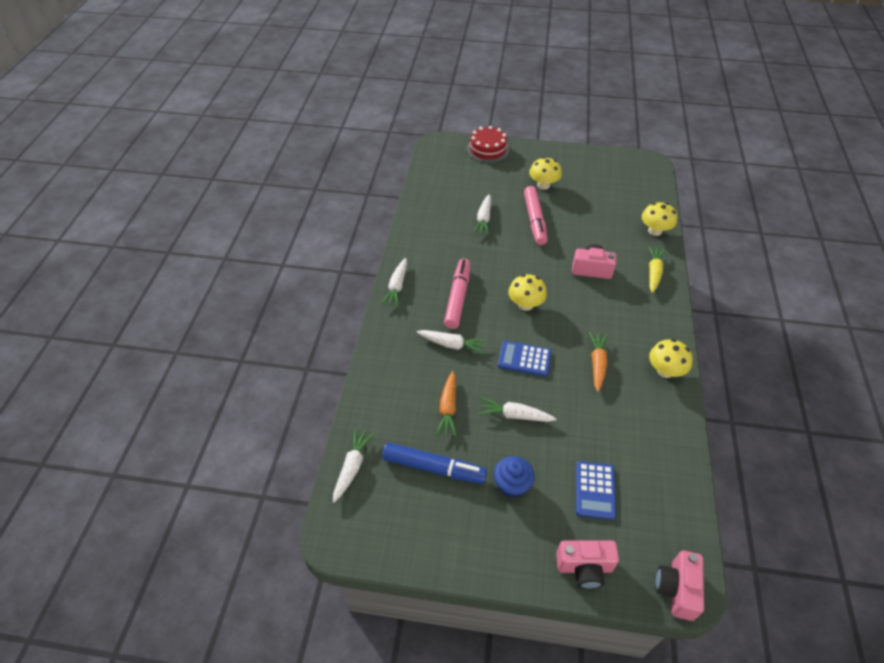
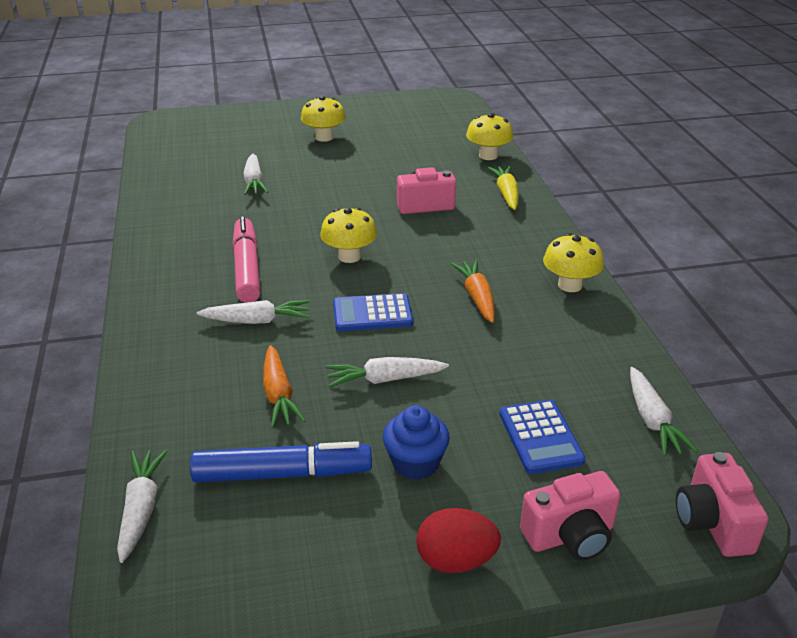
camera: 20 degrees left, 15 degrees down
(397, 287) = (147, 274): white carrot -> white carrot (652, 420)
(488, 149) = (233, 116): red cake -> none
(511, 561) = (456, 560): none -> red egg
(534, 220) = (326, 171): pink marker -> none

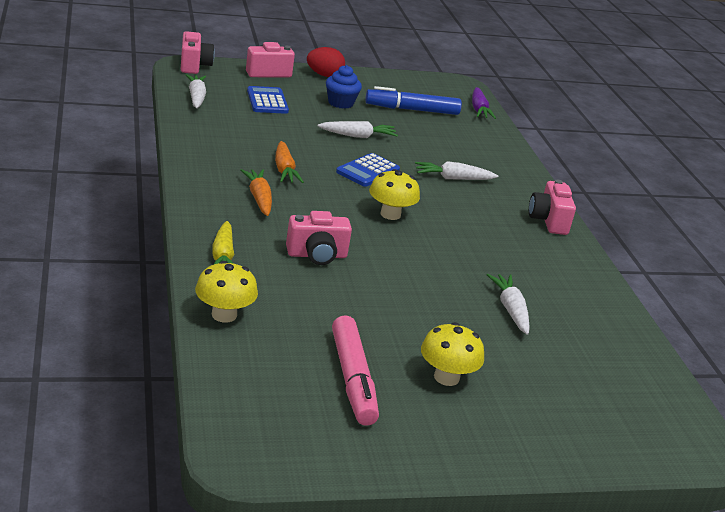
camera: 175 degrees right, 5 degrees down
(141, 509) = (479, 109): white carrot -> purple carrot
(158, 275) = (548, 221): none -> pink camera
(247, 268) = (477, 216): pink marker -> pink marker (352, 379)
(278, 395) = (424, 139): orange carrot -> orange carrot (259, 198)
(372, 314) = (367, 171): blue calculator -> blue calculator turned 135 degrees clockwise
(570, 285) = (204, 167): yellow mushroom -> none

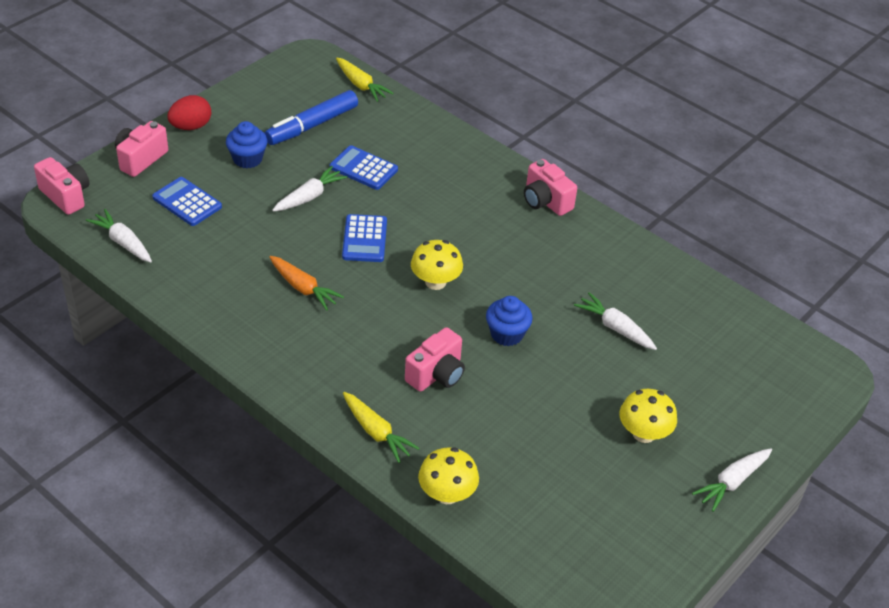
camera: 35 degrees left, 15 degrees up
(259, 198) = (324, 340): orange carrot -> none
(352, 379) = (592, 486): pink marker -> none
(408, 265) = (507, 334): none -> blue cupcake
(420, 142) = (363, 168): none -> blue calculator
(453, 178) = (433, 199): white carrot -> white carrot (732, 482)
(479, 109) = (361, 85): purple carrot -> yellow carrot

